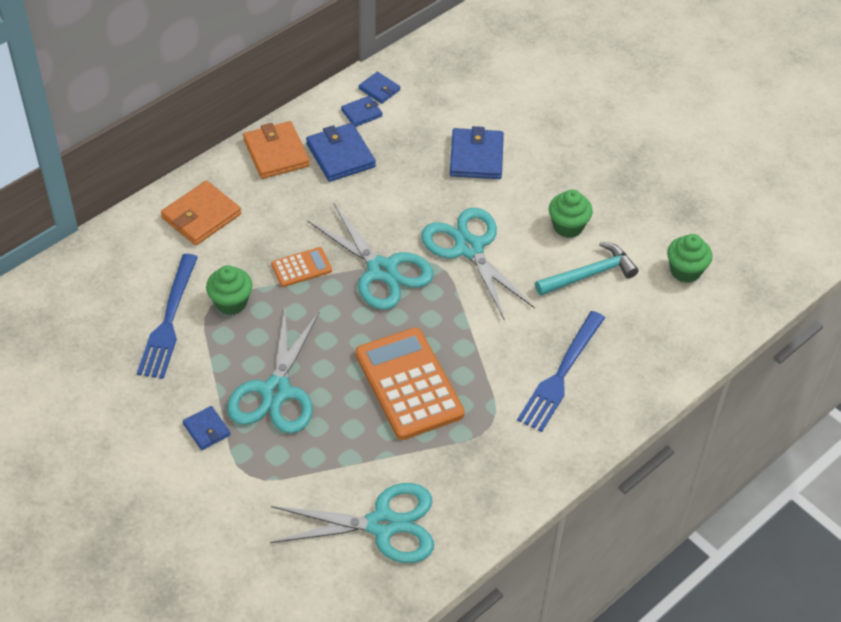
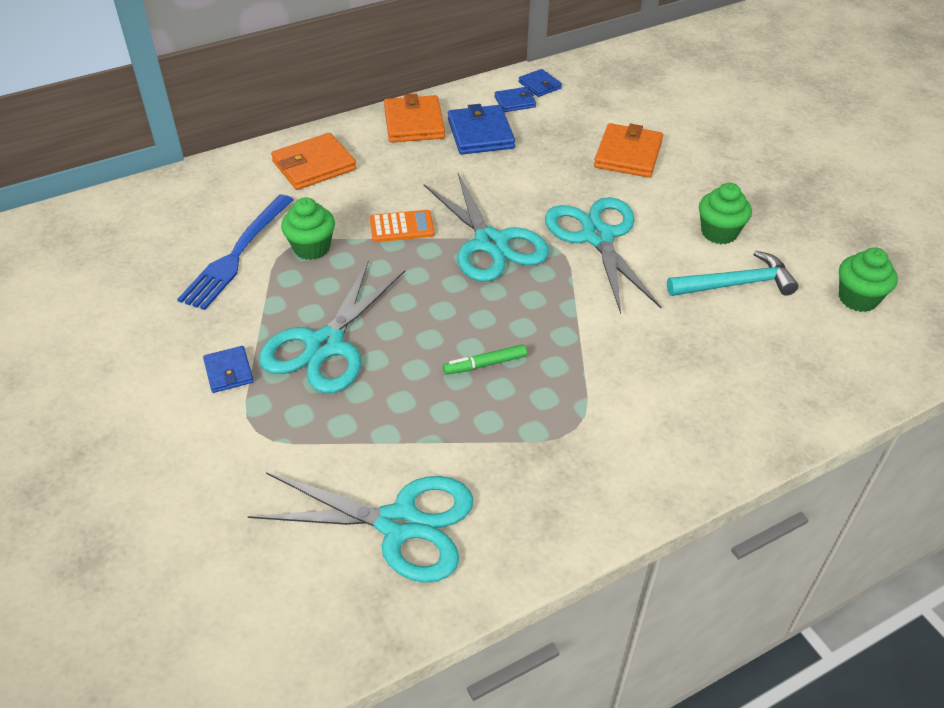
camera: 15 degrees right, 5 degrees down
(408, 384) = (485, 364): orange calculator -> green marker
(476, 157) = (628, 154): blue wallet -> orange wallet
(560, 375) = (678, 387): blue fork -> none

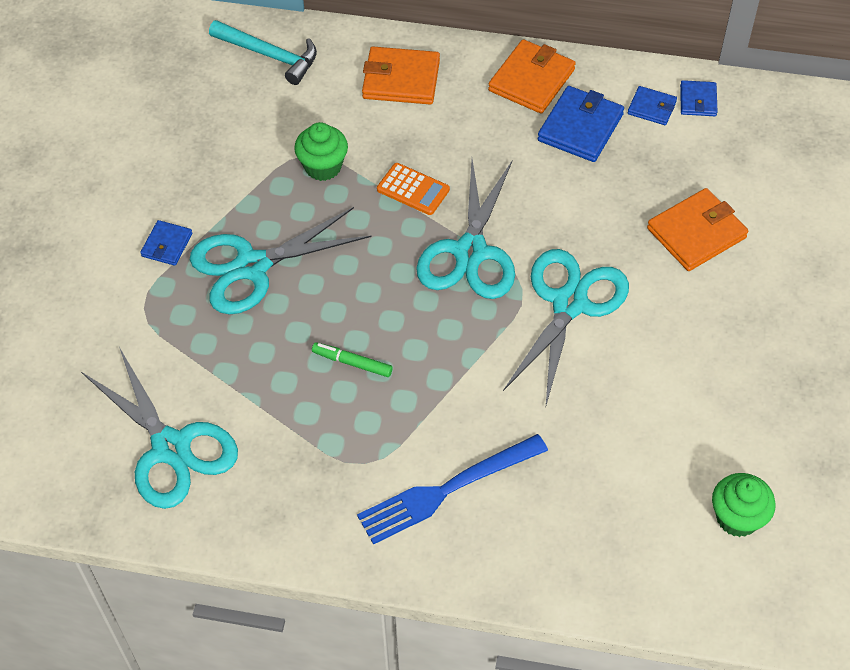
camera: 40 degrees right, 10 degrees up
(236, 255) = (260, 139): blue fork -> blue fork (445, 491)
(719, 233) = (686, 370): green cupcake -> none
(736, 284) = (640, 429): turquoise hammer -> turquoise hammer (269, 55)

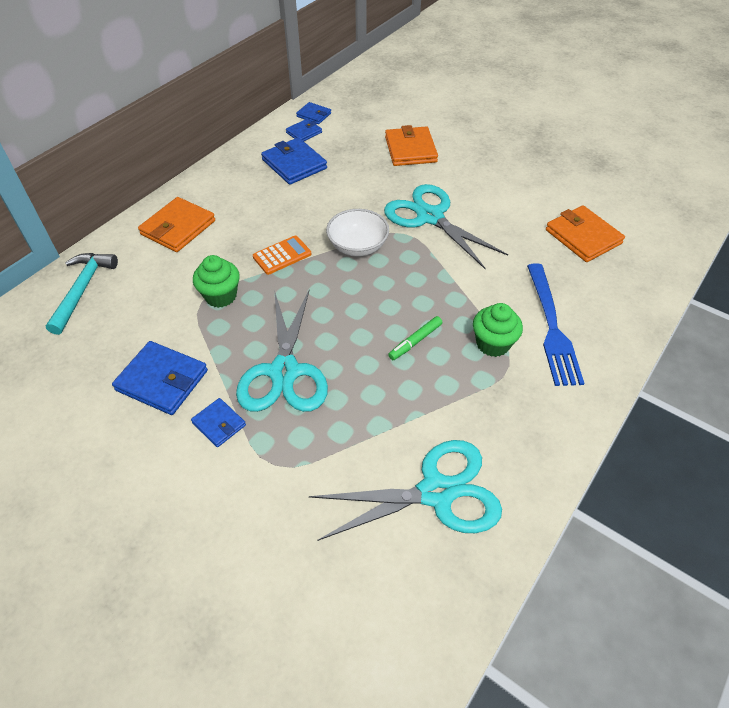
camera: 65 degrees left, 5 degrees down
(194, 177) = (162, 380): none -> blue wallet
(269, 55) = (82, 290): turquoise hammer -> turquoise hammer turned 45 degrees counterclockwise
(470, 252) = (357, 246): turquoise scissors -> white bowl
(531, 80) = (237, 170): orange wallet -> orange wallet (583, 237)
(737, 517) = (621, 206): green cupcake -> green cupcake (493, 344)

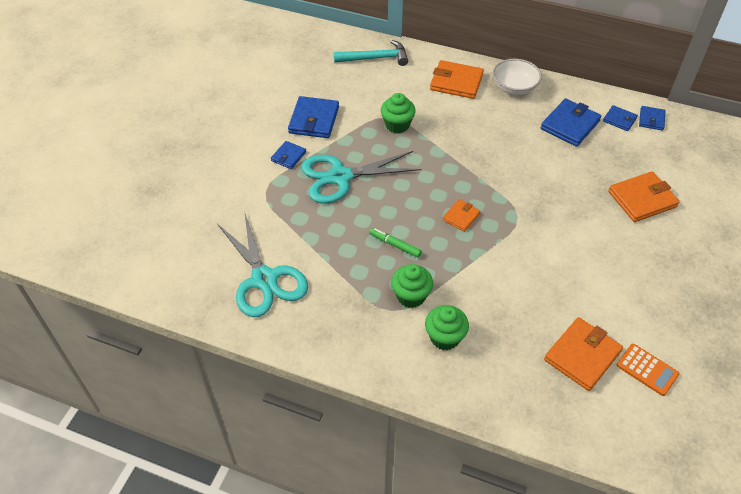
camera: 75 degrees right, 0 degrees up
(282, 255) = (453, 146): orange calculator -> orange calculator (647, 370)
(357, 246) = (485, 189): white bowl -> white bowl (514, 88)
(390, 275) = (461, 216): none -> orange wallet
(430, 217) = (548, 230): turquoise scissors -> none
(552, 328) = (445, 337): blue fork -> green cupcake

